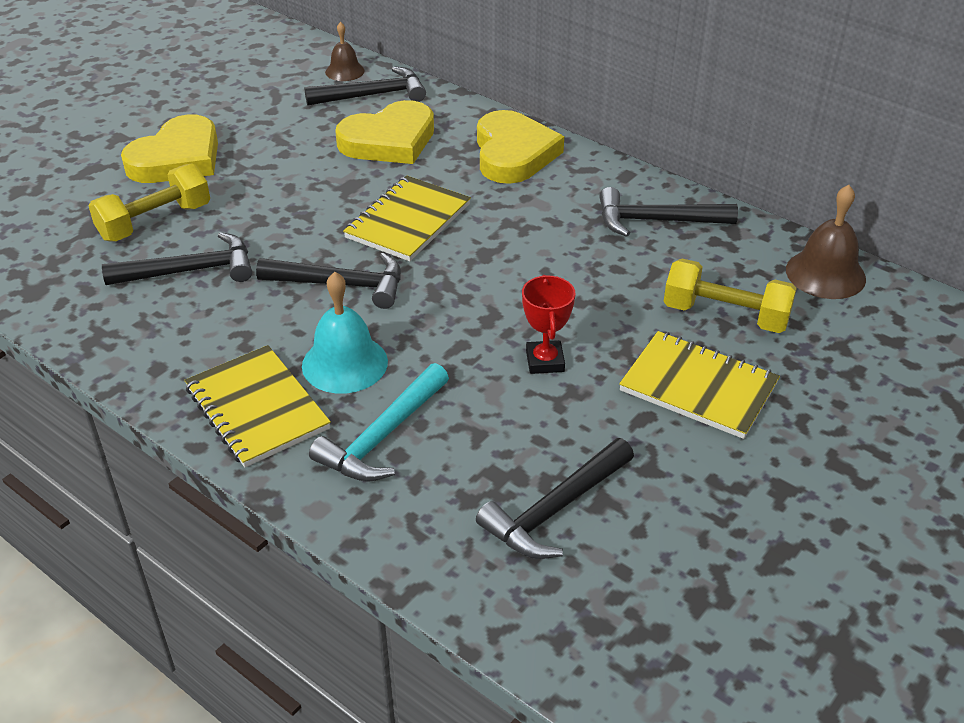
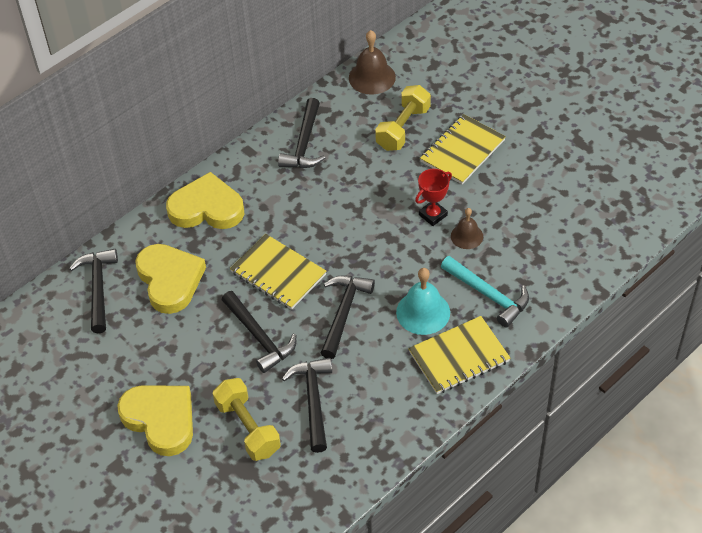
camera: 80 degrees left, 10 degrees up
(345, 71) = (52, 306): brown bell -> brown bell (467, 236)
(545, 361) = (433, 215): red trophy -> red trophy turned 45 degrees counterclockwise
(554, 510) = (548, 224): black hammer -> black hammer (259, 337)

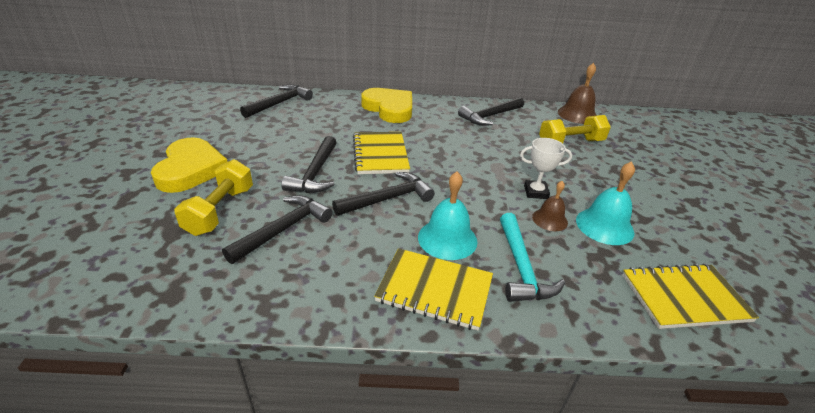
camera: 40 degrees right, 15 degrees down
(170, 280) = (317, 121): yellow heart -> none
(433, 215) = (535, 192): red trophy -> white trophy
(462, 151) = (606, 175): yellow notebook -> yellow notebook (684, 298)
(504, 211) = (604, 226): none -> turquoise bell

